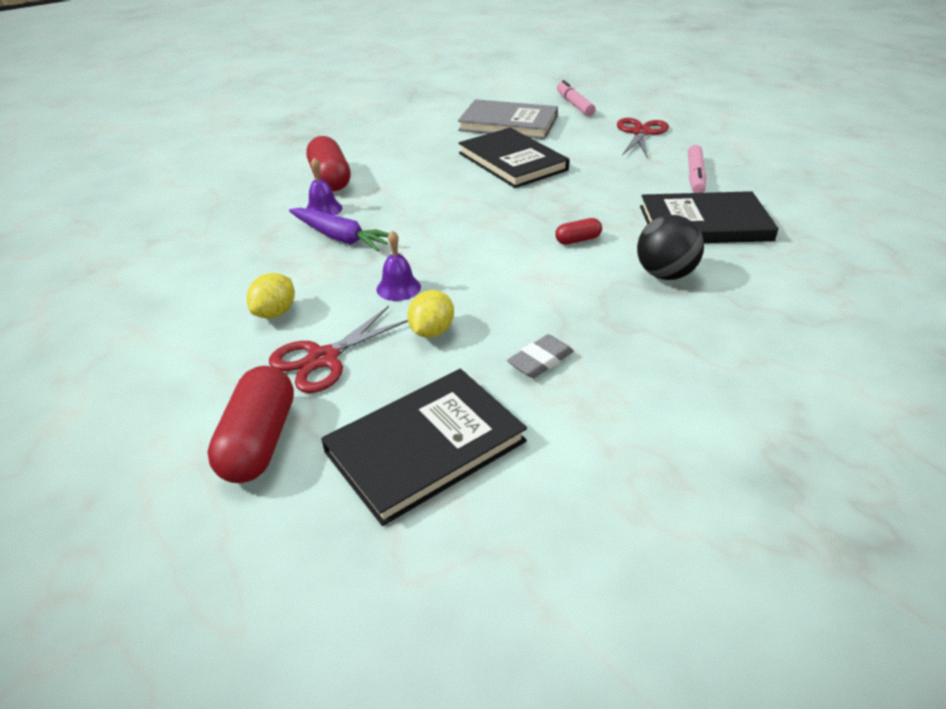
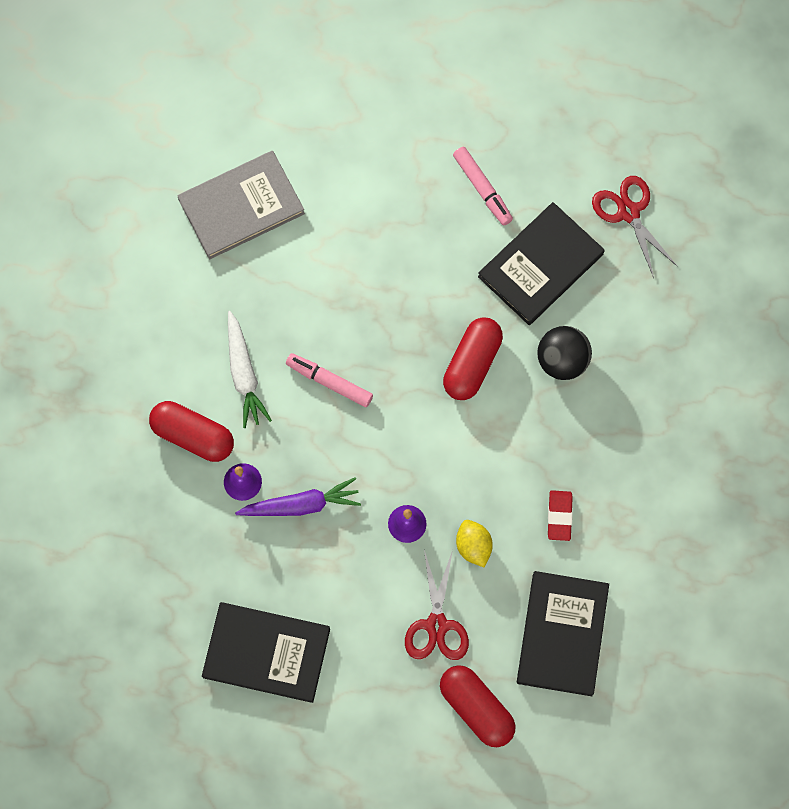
camera: 45 degrees left, 35 degrees up
(275, 313) = (357, 616): yellow lemon -> none
(404, 173) = (244, 374): none -> white carrot
(512, 161) = (315, 280): black book -> black book (266, 652)
(540, 360) = (559, 516): grey eraser -> red eraser
(574, 105) = (265, 113): pink marker -> pink marker (329, 382)
(578, 240) = (472, 364): red capsule -> red capsule, size x1.96
(641, 133) = (377, 134): red scissors -> red scissors (628, 212)

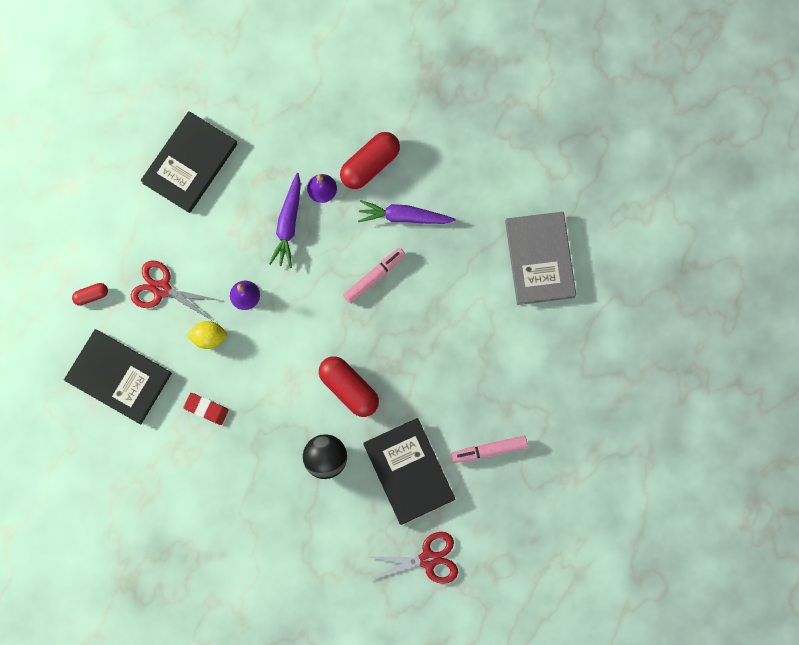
camera: 110 degrees right, 5 degrees up
(244, 374) = (404, 216): white carrot -> purple carrot
(476, 708) = (91, 295): red capsule -> red capsule, size x0.51

